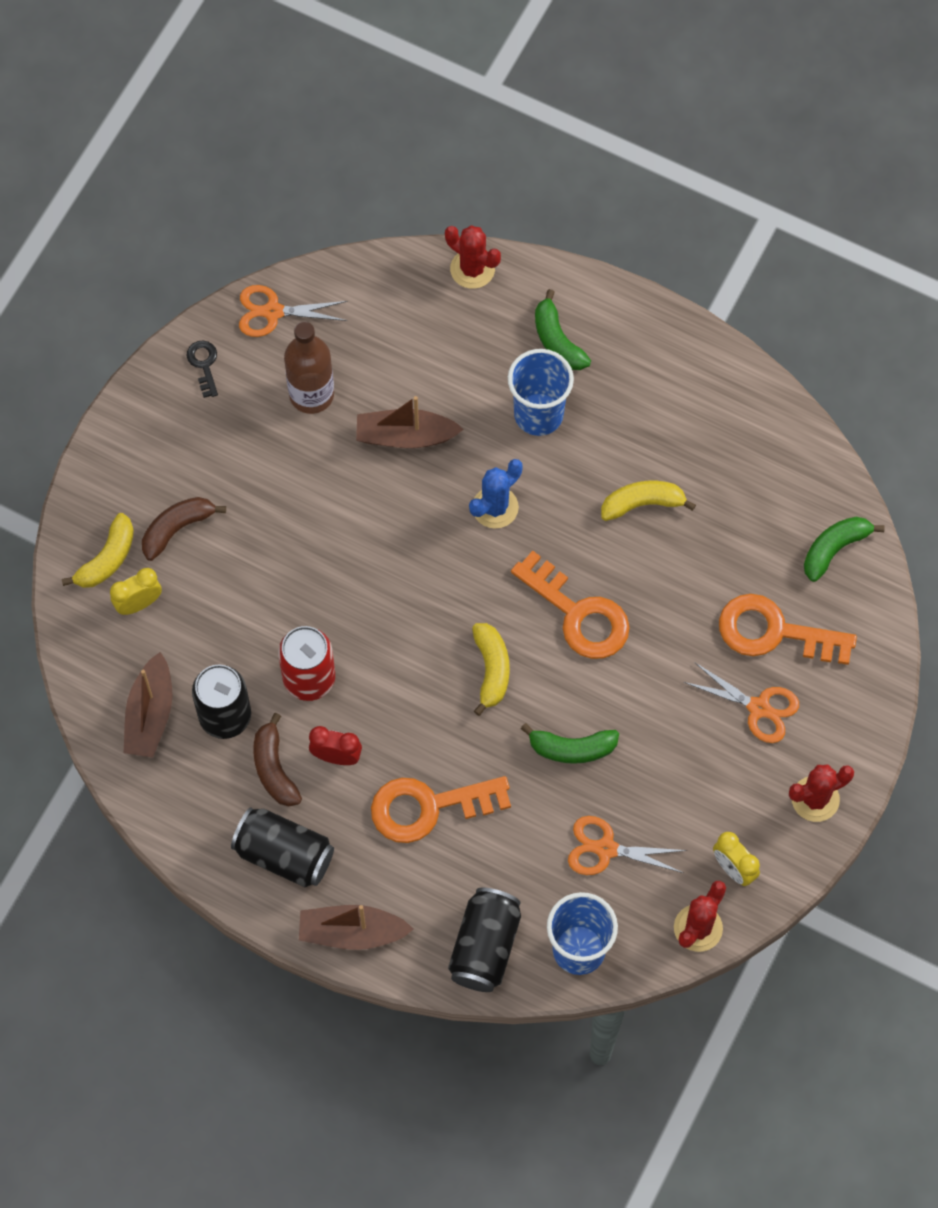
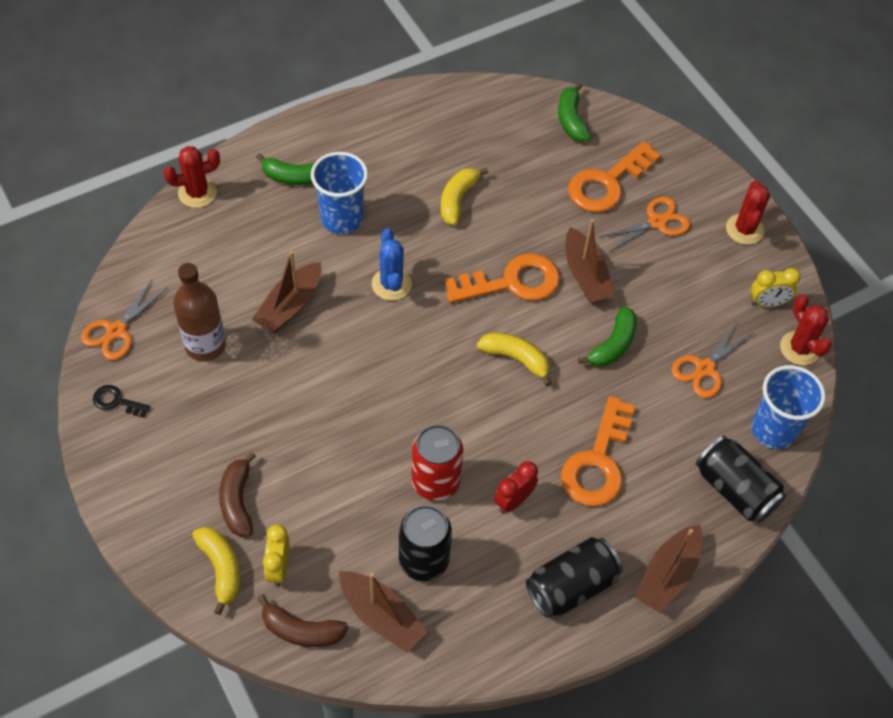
camera: 60 degrees left, 10 degrees down
(274, 768) = (493, 550): brown banana -> brown banana (301, 630)
(638, 677) = (585, 275): none -> brown boat

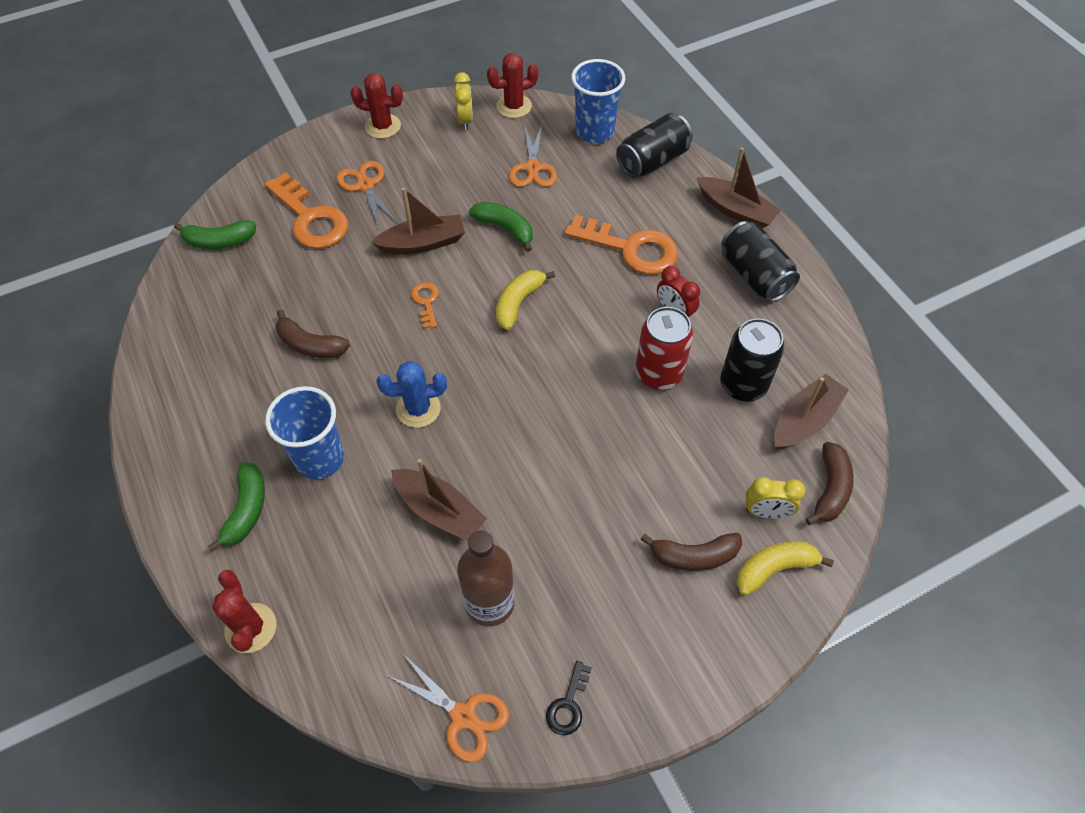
camera: 85 degrees left, 0 degrees up
(457, 200) = (310, 345): yellow banana -> brown banana
(512, 282) = (426, 302): orange key -> orange key, size x0.48
(705, 368) = (533, 168): orange scissors -> orange scissors turned 45 degrees clockwise

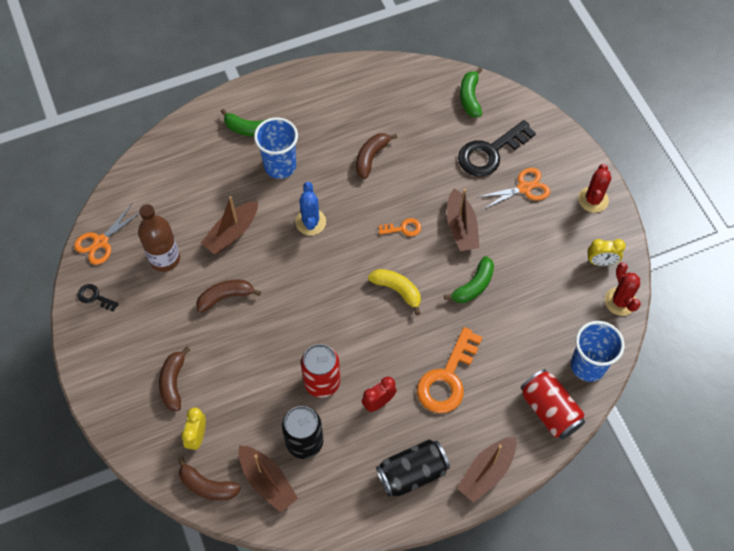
camera: 95 degrees right, 5 degrees up
(251, 628) = (174, 136): red cactus -> none
(310, 218) = (490, 152): orange key -> black key
(533, 168) = (542, 311): orange scissors -> none
(548, 505) = (225, 297): none -> brown banana
(652, 161) = (550, 410): black can -> red can
(774, 568) = (155, 433): yellow banana -> none

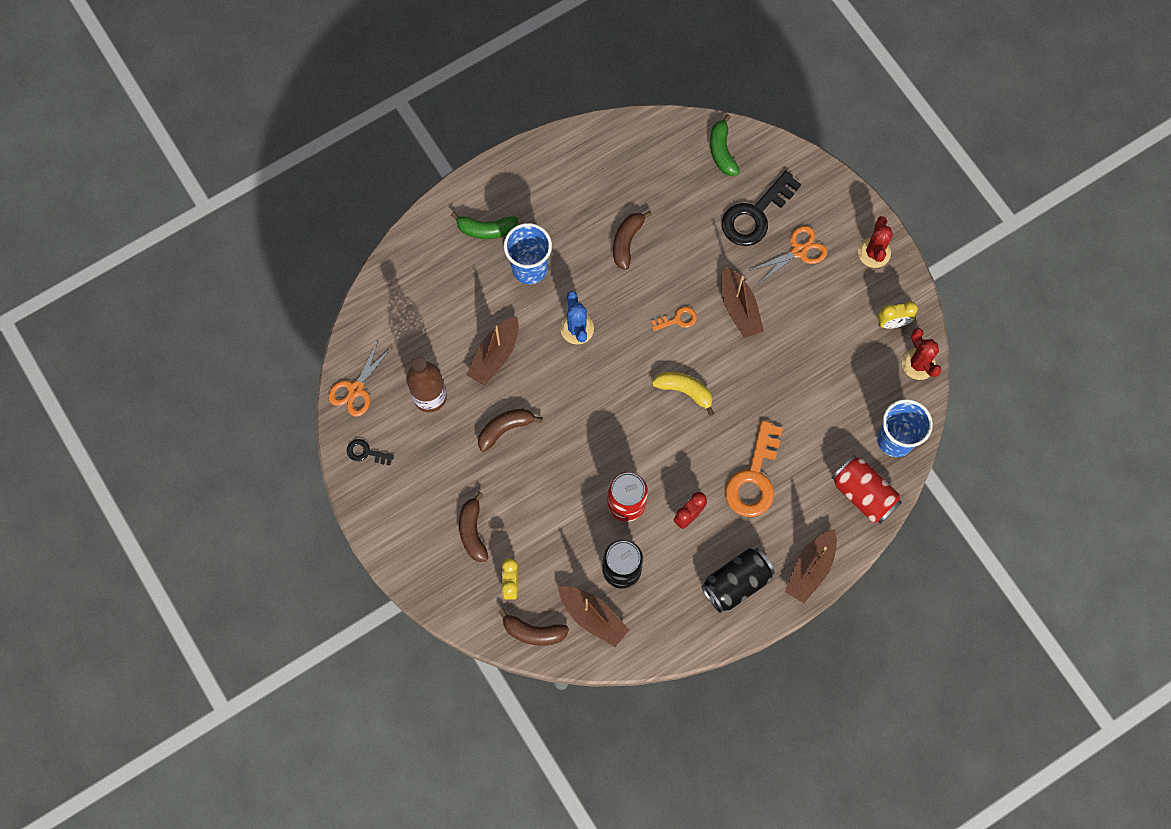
camera: 10 degrees left, 10 degrees up
(473, 286) = (763, 372): green banana -> none

